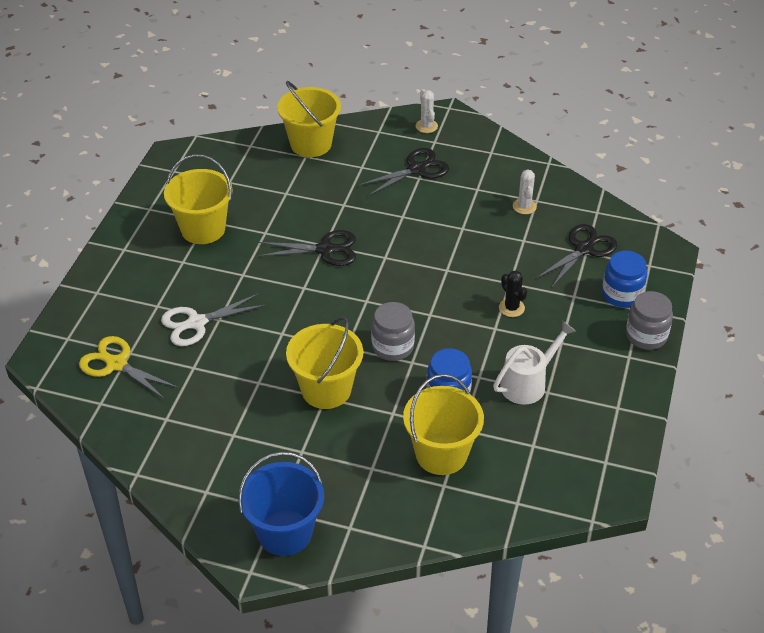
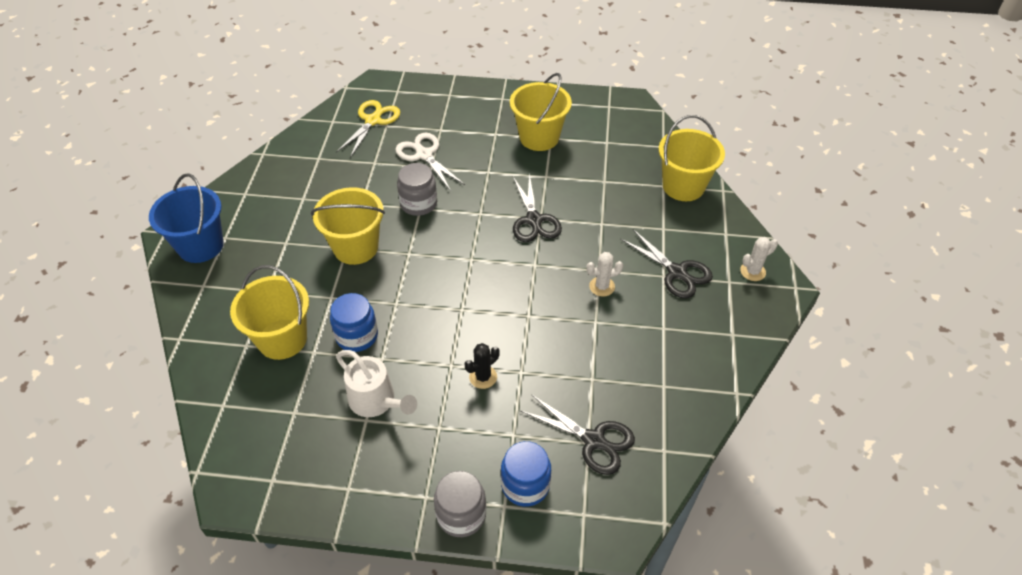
camera: 80 degrees right, 5 degrees up
(392, 347) = (413, 286): grey jar -> grey jar (418, 203)
(524, 206) = (649, 375): white cactus -> white cactus (602, 286)

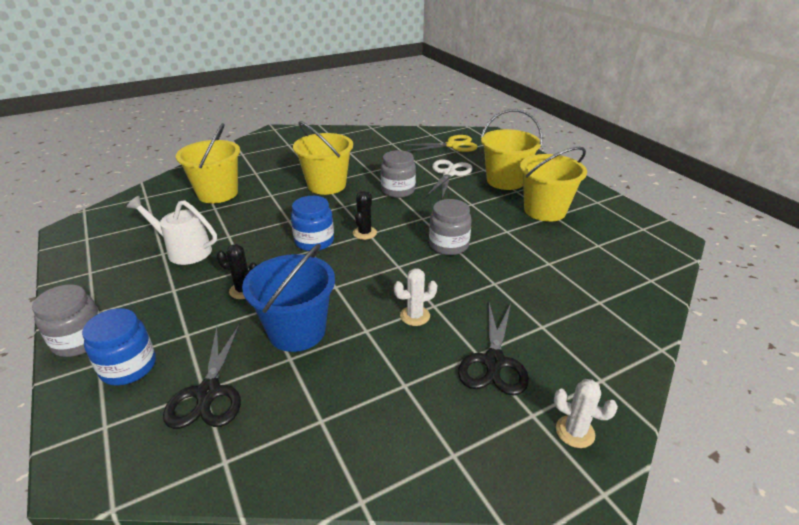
camera: 55 degrees right, 15 degrees down
(200, 246) = (274, 141): blue bucket -> blue bucket (297, 331)
(357, 336) = (243, 218): blue jar -> blue jar (314, 241)
(376, 401) = (184, 250): white watering can -> white watering can turned 105 degrees clockwise
(468, 261) = (364, 233): none -> black cactus
(534, 220) = (448, 245): black scissors -> grey jar
(602, 286) = (415, 316): white cactus -> white cactus turned 60 degrees counterclockwise
(683, 186) = (620, 316): yellow bucket -> yellow bucket (505, 181)

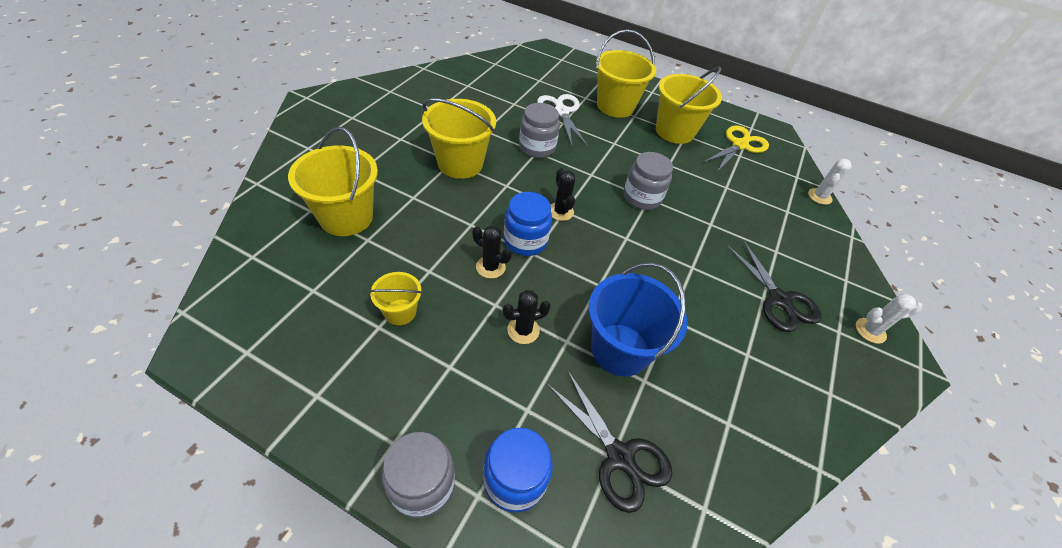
camera: 40 degrees left, 15 degrees up
(184, 250) = (400, 312): white watering can -> yellow bucket
(270, 247) = (490, 267): none -> black cactus
(415, 316) = (690, 284): white cactus -> white cactus (819, 196)
(452, 145) = (529, 73): yellow scissors -> yellow scissors (739, 145)

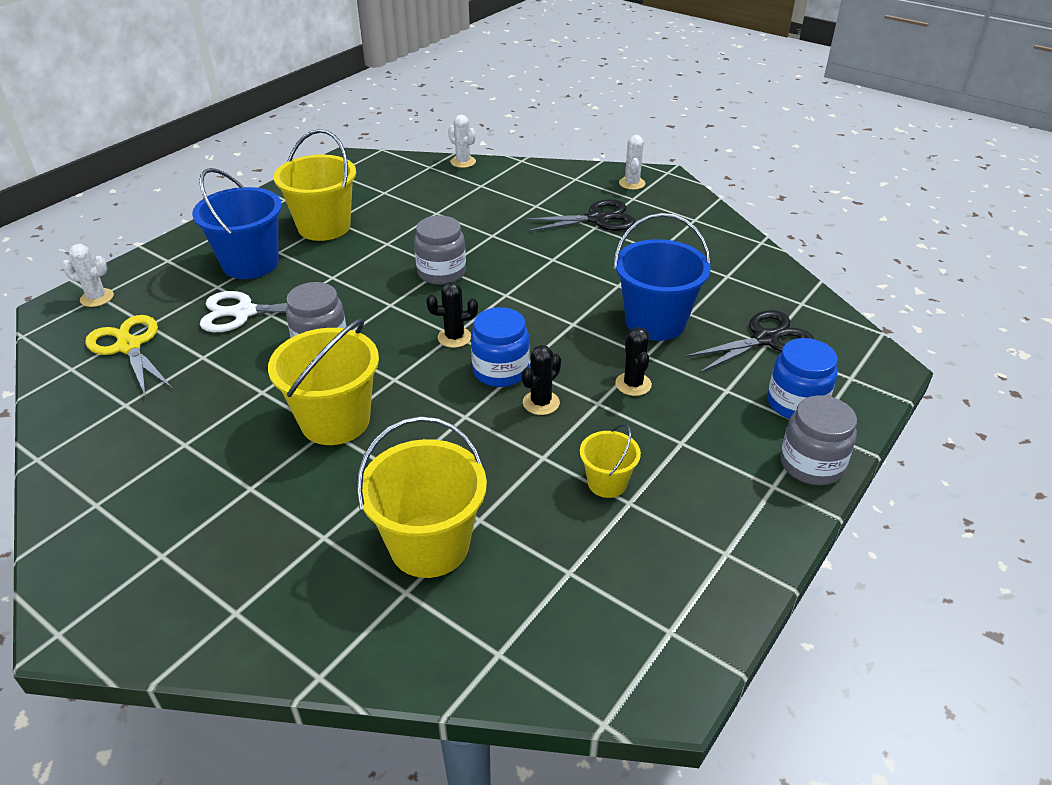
camera: 75 degrees left, 10 degrees down
(559, 59) = (97, 298): none -> white cactus
(615, 106) = (250, 263): yellow bucket -> blue bucket
(739, 145) = (366, 188): yellow scissors -> yellow scissors (129, 346)

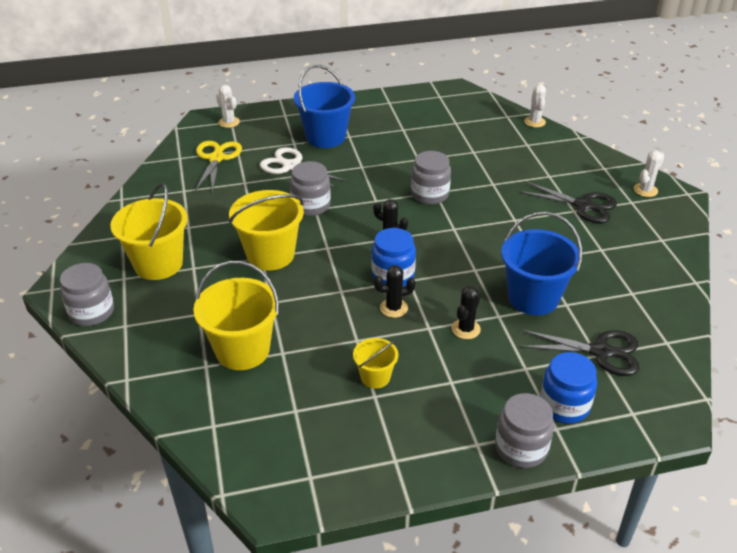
camera: 40 degrees right, 0 degrees up
(163, 626) = (91, 312): none -> grey jar
(324, 227) = (392, 131): yellow bucket -> yellow bucket (158, 264)

